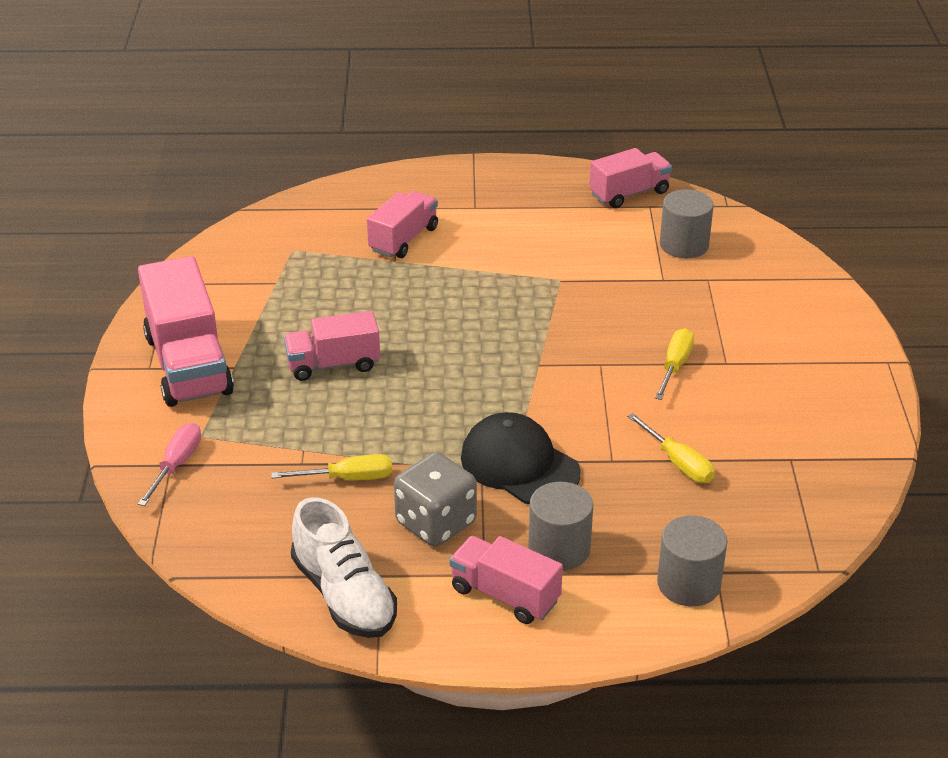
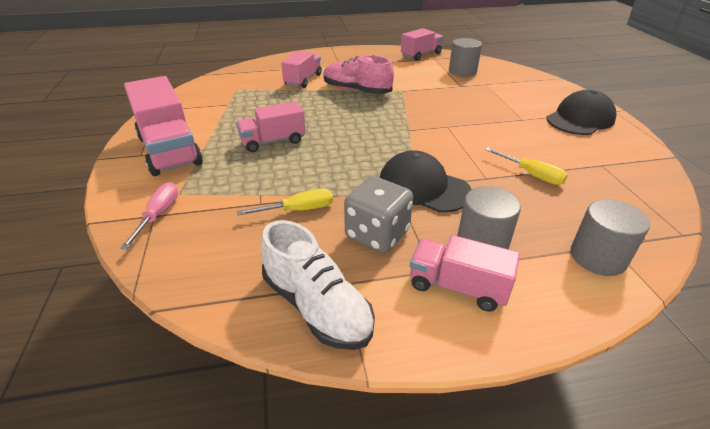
camera: 10 degrees left, 0 degrees up
(485, 273) = (356, 91): none -> pink shoe
(675, 366) = (493, 123): yellow screwdriver -> none
(818, 372) = (580, 119): none -> black cap

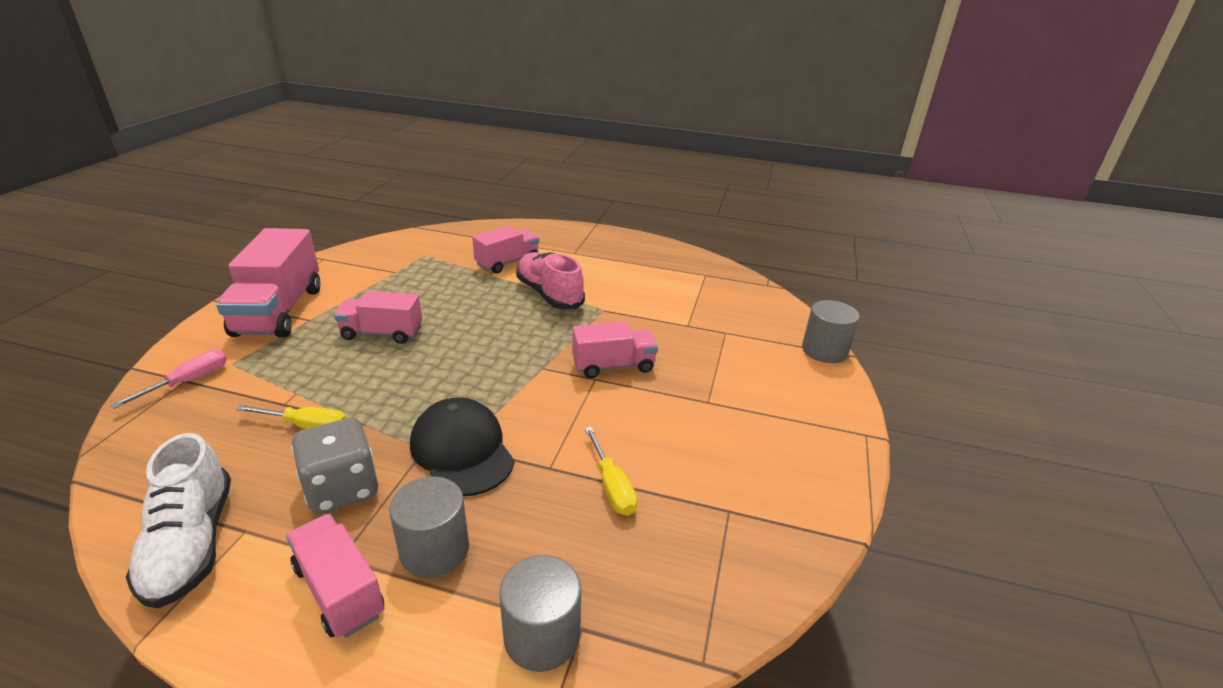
camera: 25 degrees right, 5 degrees down
(421, 55) = (694, 264): pink truck -> pink truck (613, 366)
(462, 71) = (718, 304): grey cylinder -> grey cylinder (824, 350)
(580, 119) = (793, 429): black cap -> none

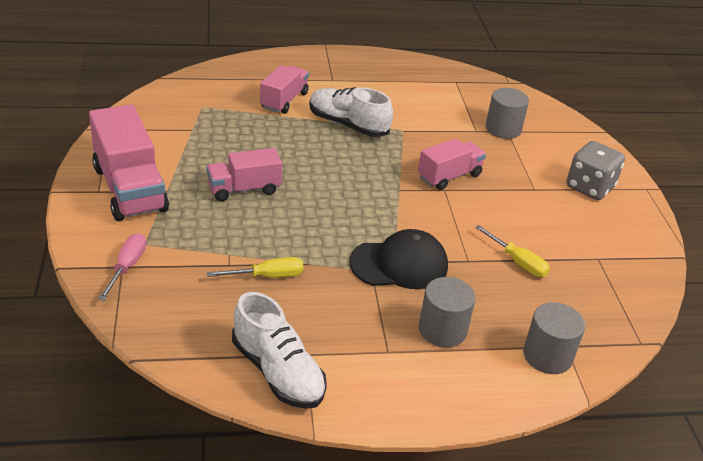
camera: 25 degrees left, 5 degrees up
(339, 590) = (407, 368): pink truck -> none
(342, 488) = (342, 311): grey dice -> grey dice (589, 187)
(462, 450) = (399, 264): black cap -> black cap turned 135 degrees clockwise
(549, 294) = (348, 125): pink shoe -> white shoe
(824, 350) = (584, 131): grey cylinder -> grey cylinder (503, 129)

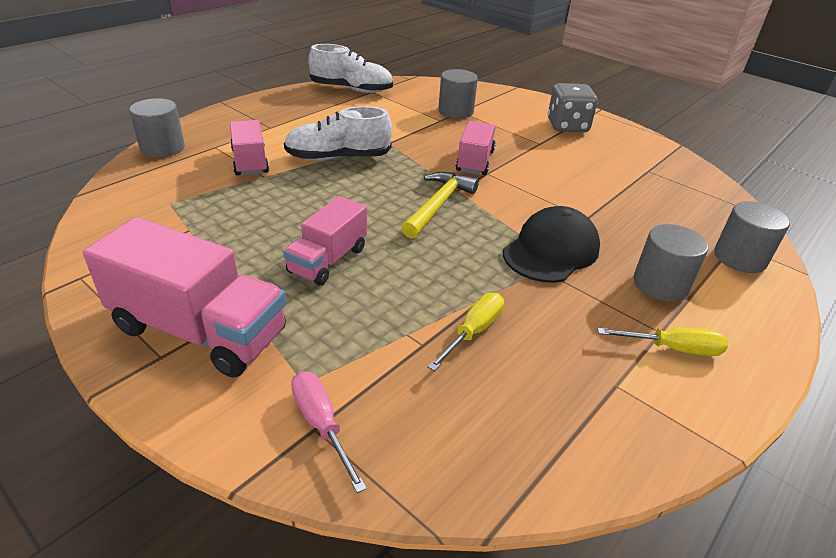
camera: 40 degrees left, 0 degrees up
(243, 66) = (162, 148): none -> grey cylinder
(278, 372) = (625, 423): white shoe -> white shoe (351, 89)
(368, 193) = (438, 205): none -> yellow hammer
(517, 262) = (614, 200): yellow screwdriver -> yellow screwdriver (673, 348)

